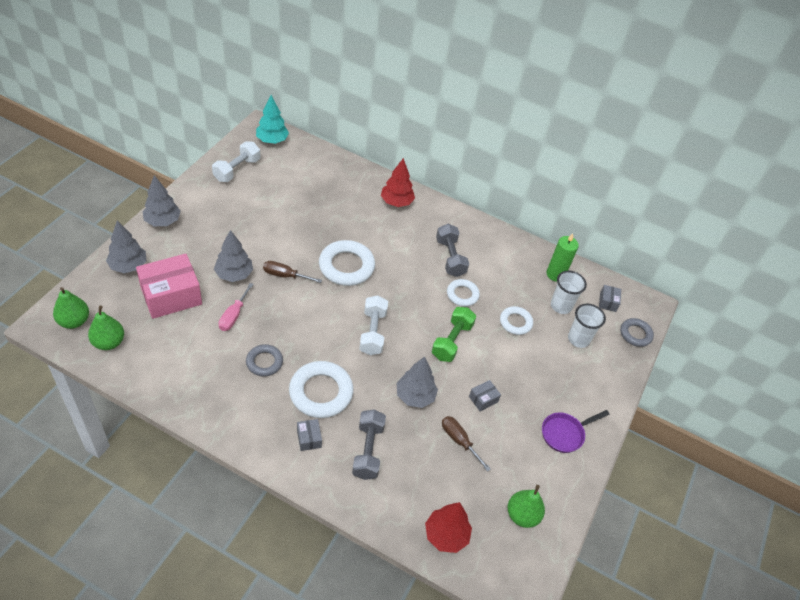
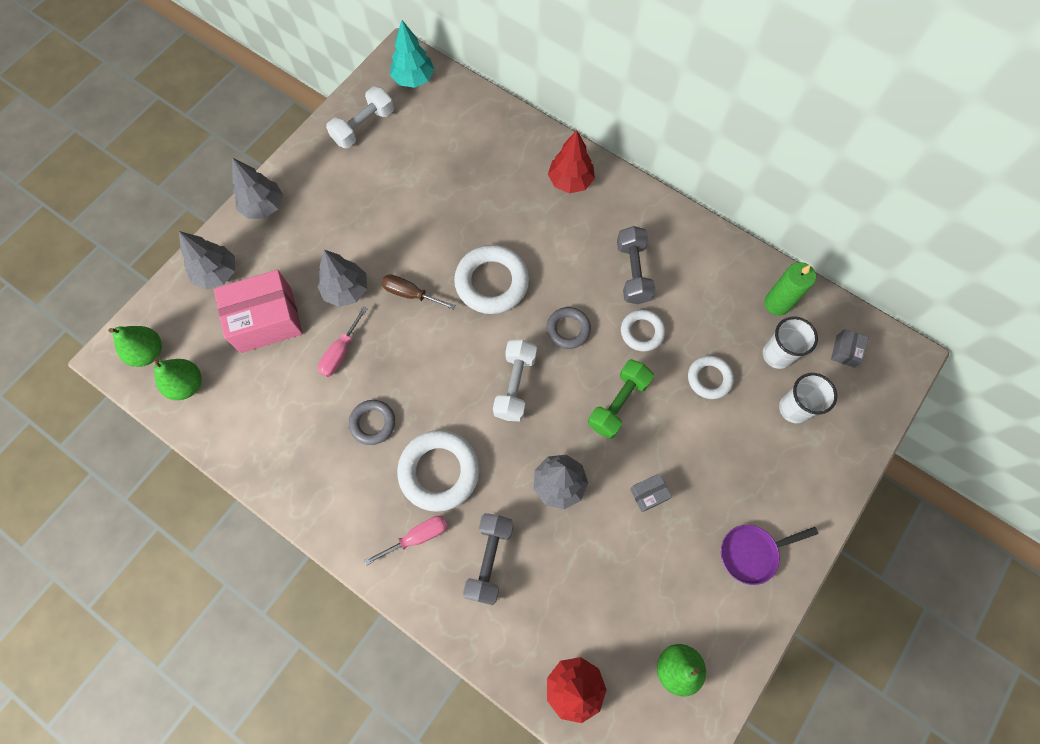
camera: 15 degrees right, 20 degrees up
(309, 438) = (417, 537): grey box -> pink screwdriver
(459, 441) = (608, 553): brown screwdriver -> none
(635, 334) = (876, 405): grey ring -> grey ring (568, 329)

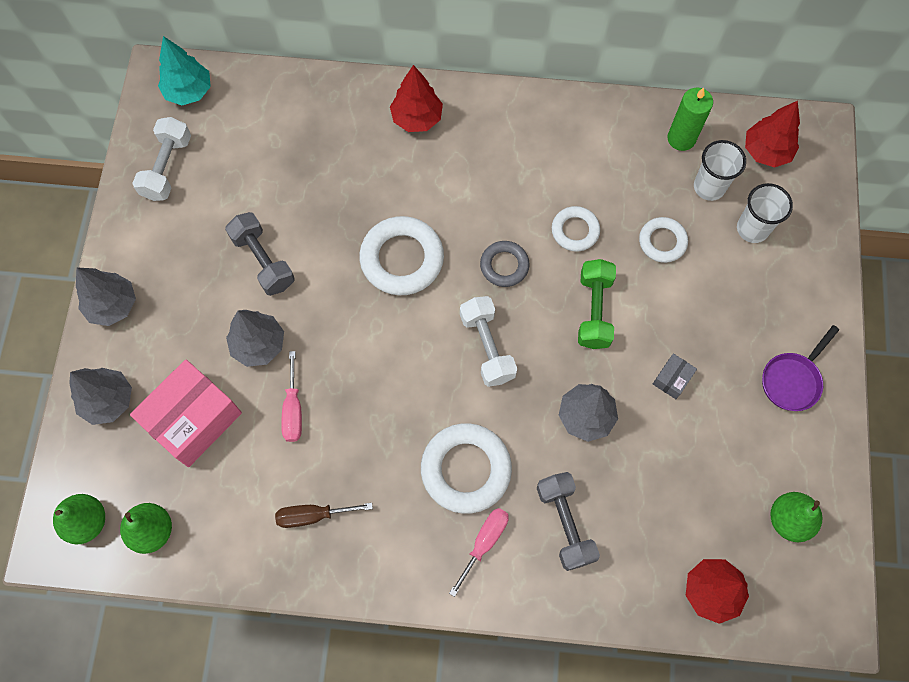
camera: 30 degrees left, 0 degrees up
(373, 423) = (371, 460): grey ring -> none
(410, 294) = (327, 313): brown screwdriver -> brown screwdriver (313, 515)
(633, 272) = (532, 178): grey dumbbell -> grey dumbbell (263, 261)
(845, 351) = (766, 151): grey box -> red tree

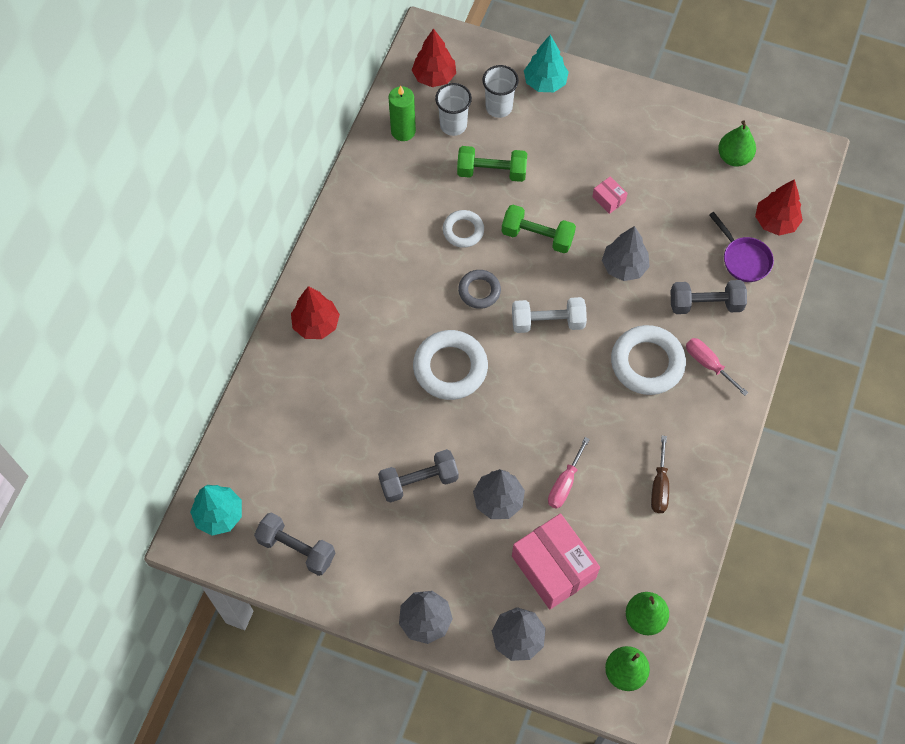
camera: 75 degrees left, 5 degrees down
(167, 167) = (296, 548): white dumbbell -> grey dumbbell
(293, 409) = (564, 483): pink screwdriver -> pink screwdriver turned 105 degrees clockwise
(662, 242) = (491, 172): white ring -> green dumbbell
(672, 379) = (608, 199): grey box -> pink box
(792, 380) = (629, 121): purple pan -> purple pan (743, 259)
(807, 271) = (545, 82): none -> turquoise tree

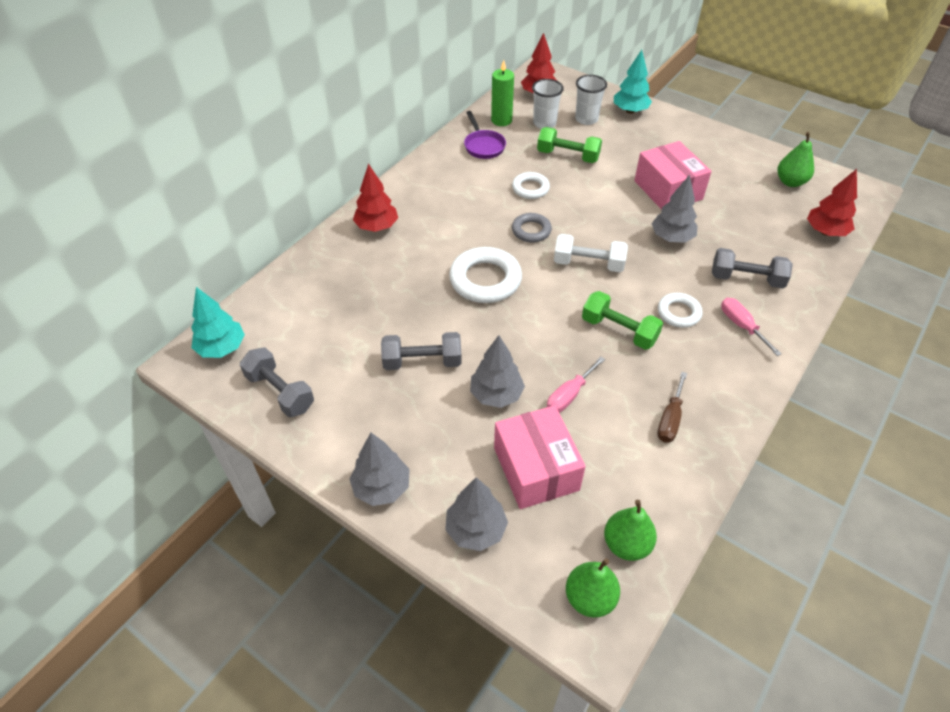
camera: 15 degrees right, 15 degrees down
(537, 236) = (596, 203): green dumbbell -> green dumbbell (619, 330)
(608, 199) = (668, 190): pink box -> pink box, size x2.28
(647, 363) = (678, 313): white ring -> white ring, size x0.58
(743, 259) = (790, 253): purple pan -> purple pan (483, 146)

